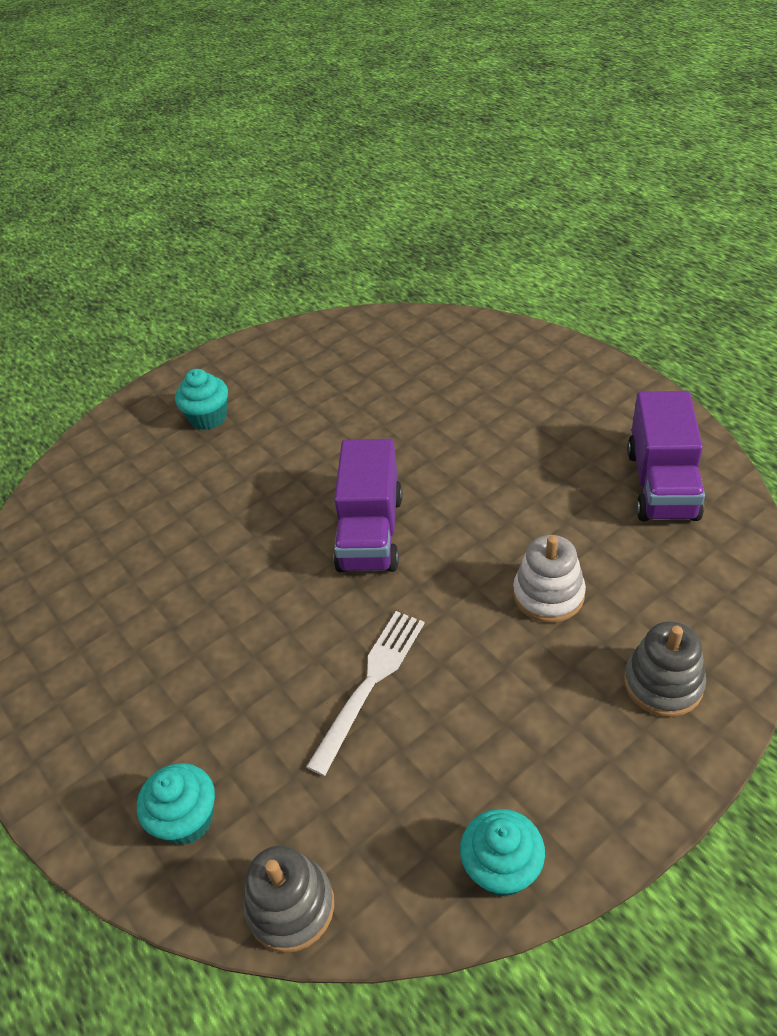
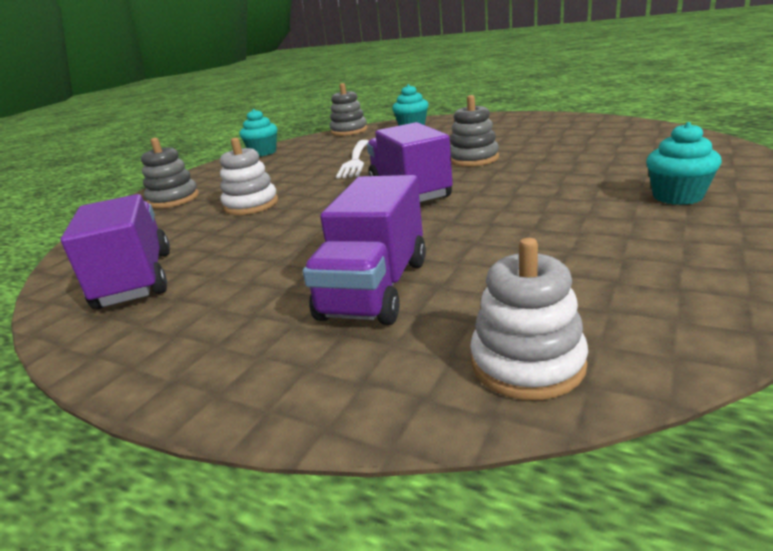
camera: 155 degrees right, 20 degrees down
(247, 583) = (473, 159): none -> grey stacking toy
(435, 332) = (527, 363): none -> white stacking toy
(476, 402) = (375, 289): none -> purple truck

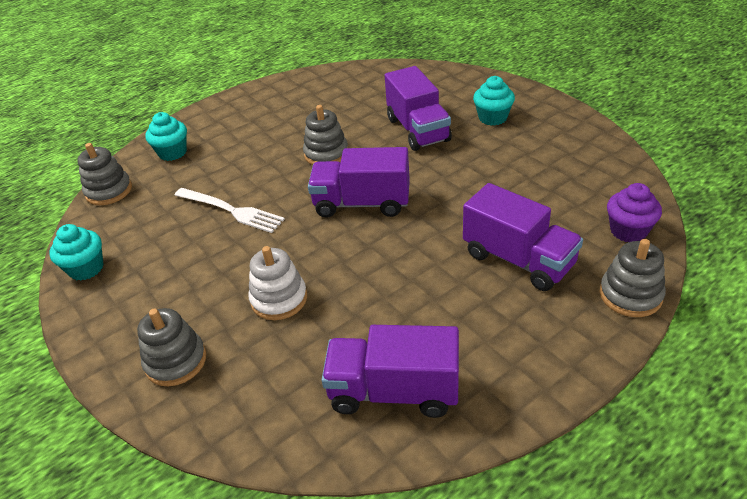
camera: 65 degrees left, 15 degrees up
(348, 401) = (630, 295): none -> grey stacking toy
(527, 363) = (628, 231): white stacking toy -> purple cupcake
(576, 174) = (418, 130): none -> purple truck

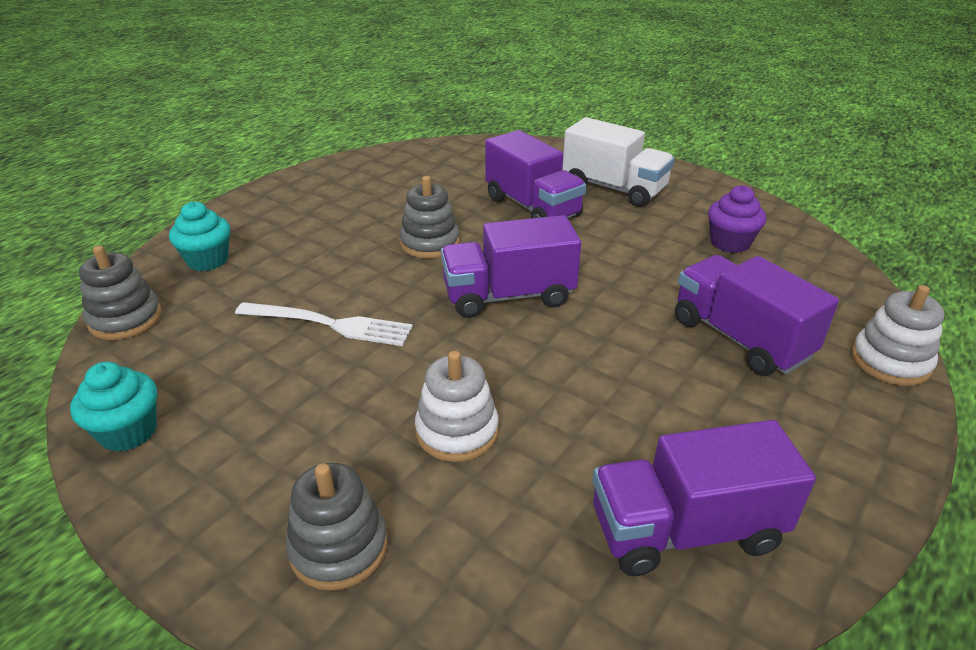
camera: 20 degrees left, 5 degrees down
(492, 118) = (614, 188): turquoise cupcake -> white truck
(518, 259) = (740, 338): purple truck -> purple truck turned 150 degrees counterclockwise
(628, 231) = (840, 292): purple cupcake -> purple cupcake (730, 243)
(630, 295) = (890, 361): grey stacking toy -> white stacking toy

